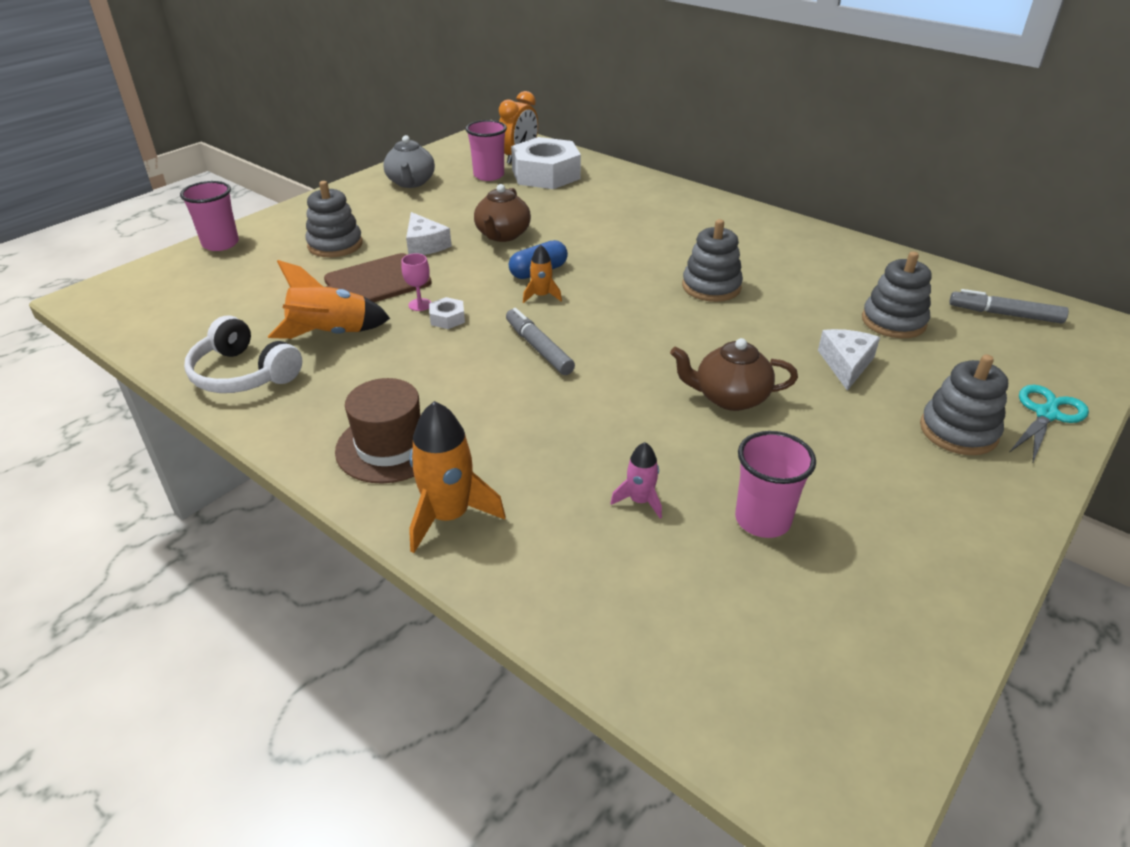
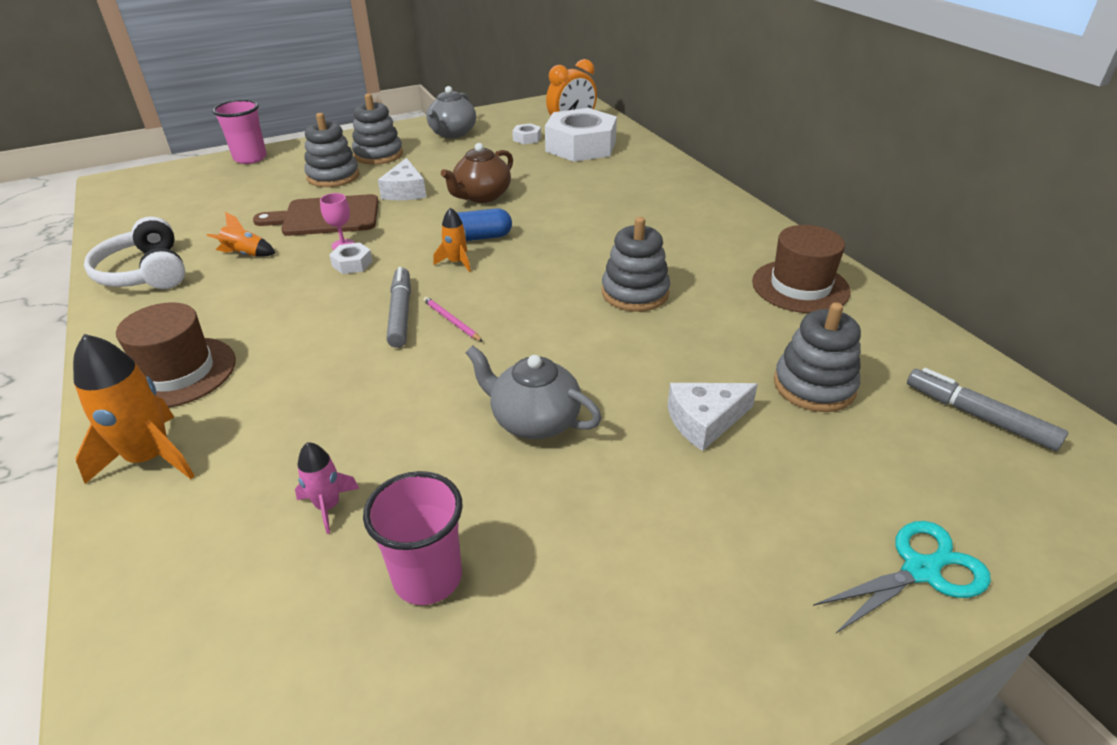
camera: 25 degrees right, 0 degrees up
(331, 334) = (245, 254): orange rocket -> orange rocket, size x0.55
(489, 175) = (527, 138): pink cup -> white nut
(588, 343) = (451, 320): none -> pink pencil
(729, 397) = (534, 420): brown teapot -> grey teapot
(824, 254) = (800, 286): none -> brown hat
(846, 364) = (705, 421): white cheese -> white cheese turned 150 degrees counterclockwise
(958, 431) = (771, 551): grey stacking toy -> grey stacking toy (378, 155)

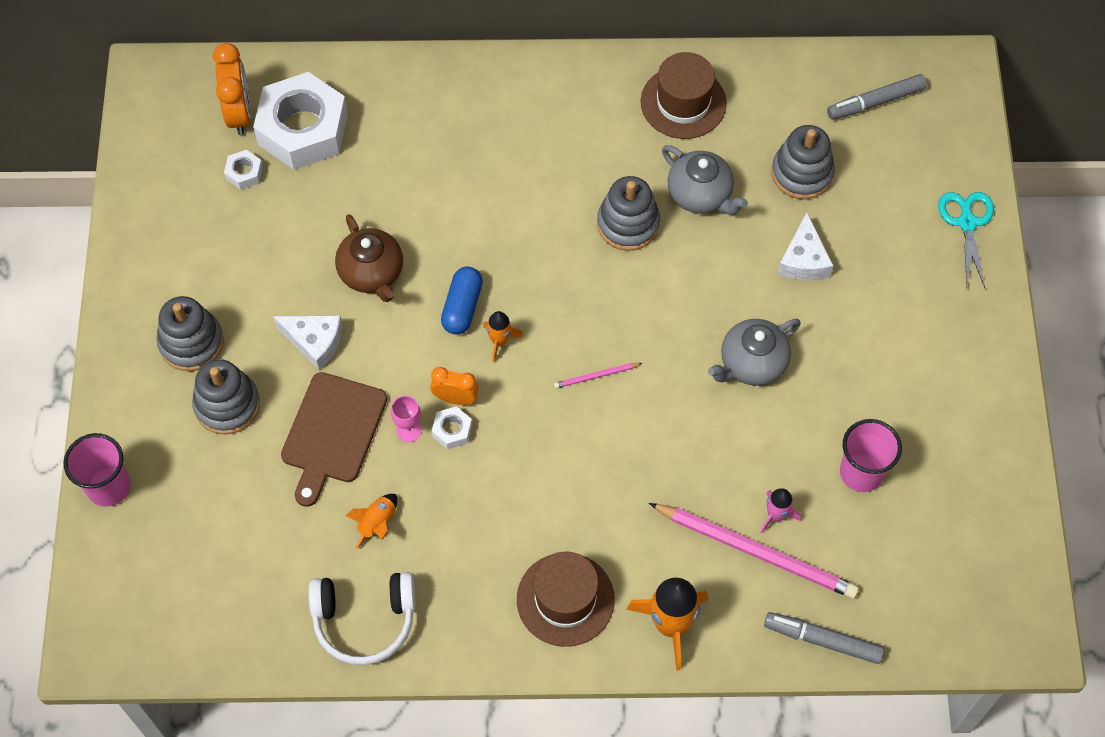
camera: 65 degrees left, 25 degrees up
(267, 503) = (756, 552): none -> pink pencil
(385, 257) = (455, 398): none -> orange clock
(400, 314) = (564, 412): grey marker -> grey marker (823, 640)
(452, 133) = (175, 244): grey teapot -> grey teapot (700, 195)

